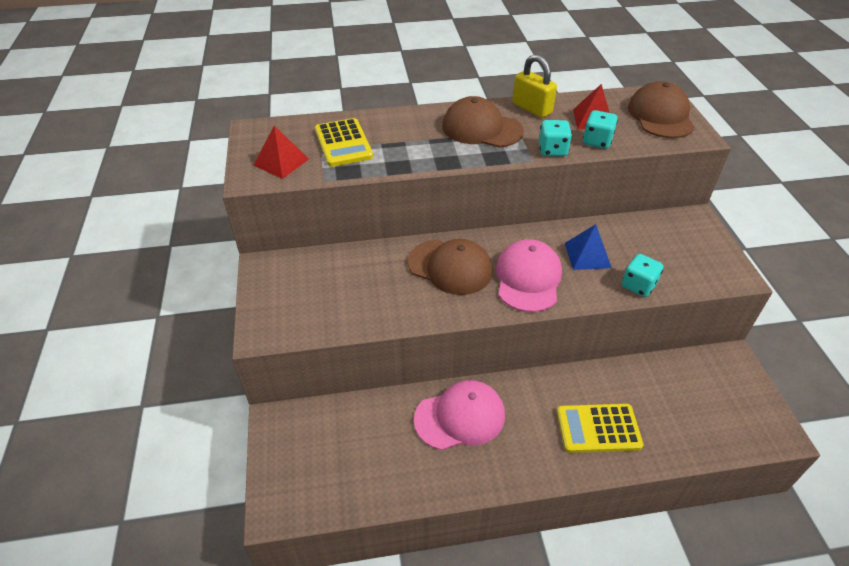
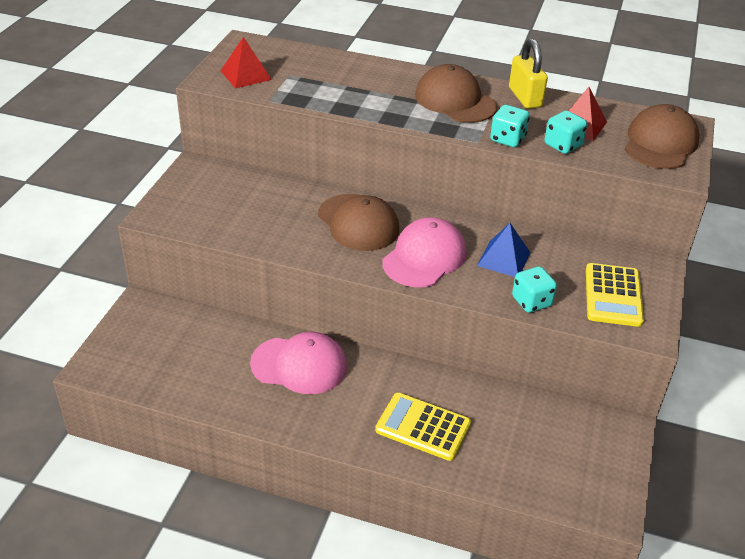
camera: 25 degrees right, 5 degrees down
(343, 143) = (312, 76): yellow calculator -> yellow calculator (613, 295)

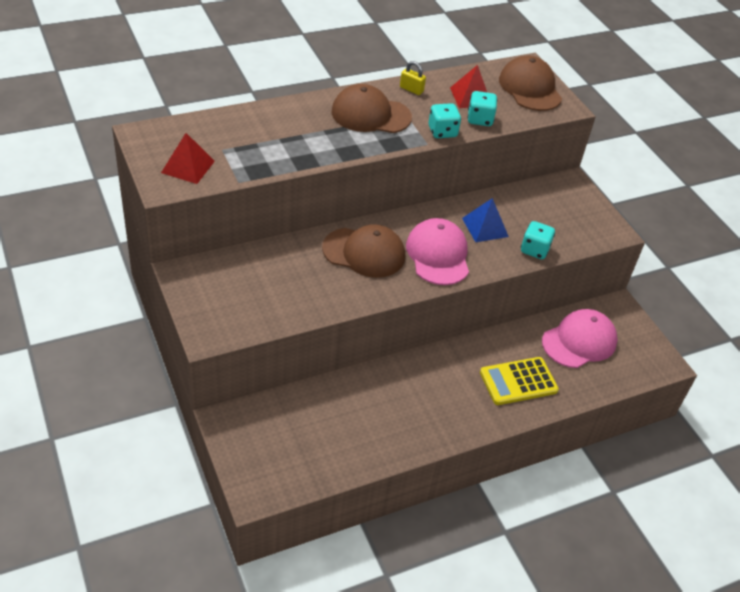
camera: 45 degrees left, 5 degrees up
(299, 365) = (396, 390): pink cap -> pink cap (579, 341)
(525, 97) = (411, 89): yellow padlock -> yellow padlock, size x0.59
(613, 295) = (571, 217): yellow calculator -> none

